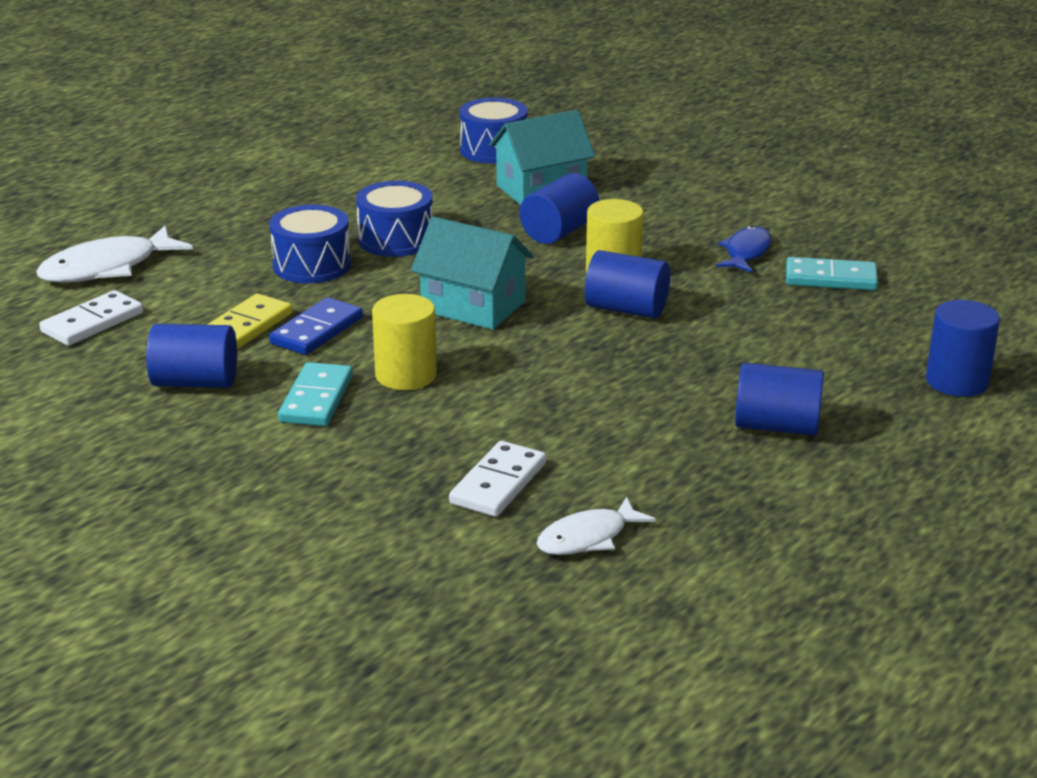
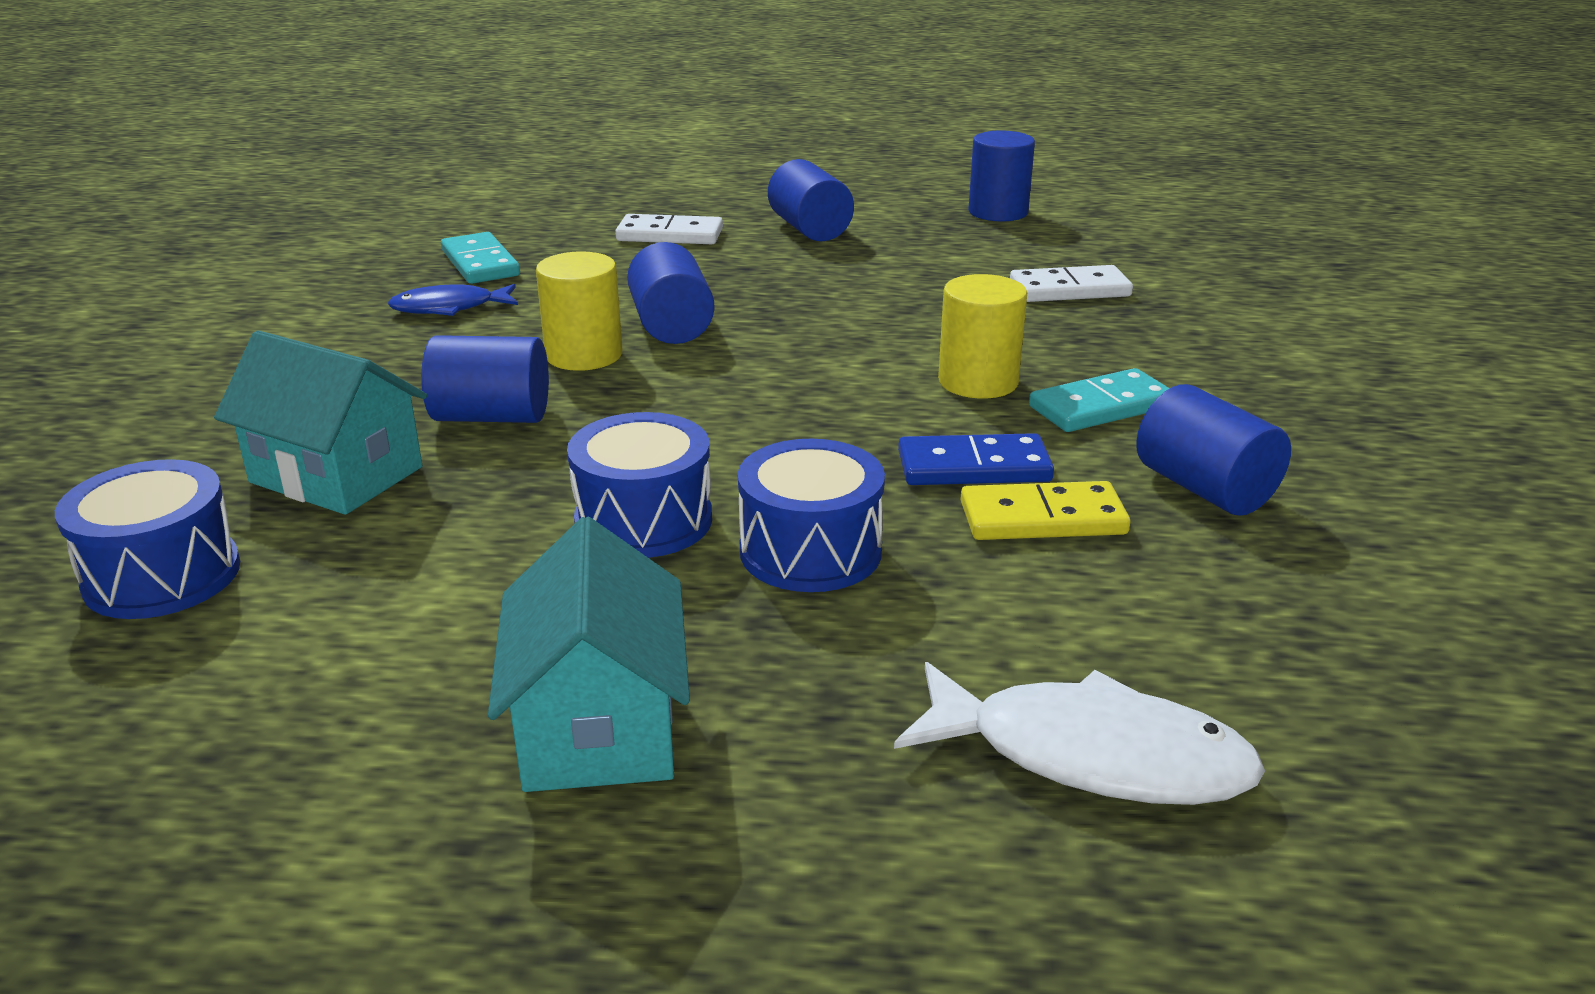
camera: 125 degrees left, 0 degrees up
(92, 322) = (1241, 652): white domino -> white domino (670, 235)
(473, 306) = (775, 400): turquoise house -> turquoise house (599, 726)
(587, 538) = (1073, 246): white fish -> none
(957, 381) = (643, 195): blue cylinder -> blue cylinder (998, 212)

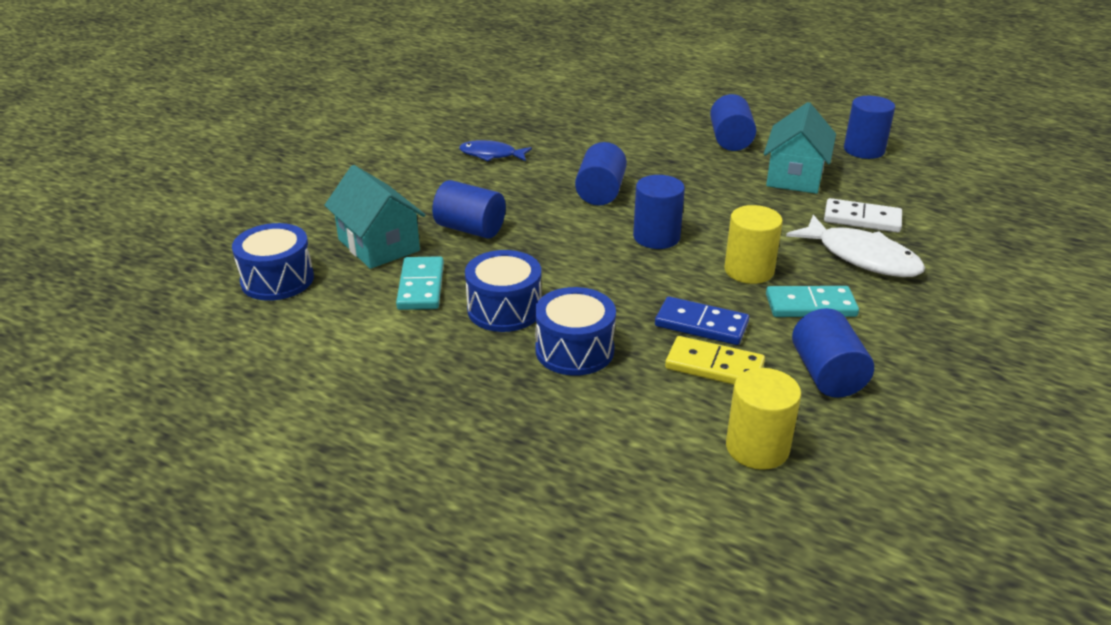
camera: 25 degrees right, 5 degrees up
(480, 263) = (526, 128): turquoise domino -> turquoise domino (421, 286)
(584, 355) = (541, 201): yellow cylinder -> yellow cylinder (757, 448)
(599, 726) = (412, 411): turquoise house -> turquoise house (795, 176)
(670, 235) = (643, 128): white domino -> none
(807, 367) = (656, 237): none -> blue cylinder
(1091, 756) = (629, 502): white fish -> white fish (862, 257)

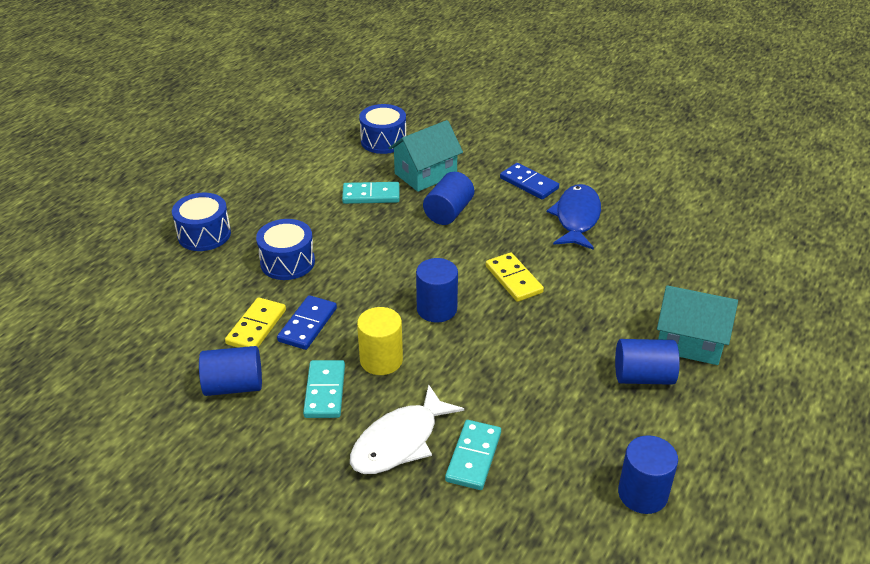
camera: 90 degrees right, 5 degrees up
(418, 178) = (529, 183): none -> blue domino
(491, 155) = (576, 218): blue fish -> blue fish, size x1.58
(504, 309) = (339, 231): blue drum -> blue drum (204, 234)
(600, 192) = (513, 279): blue cylinder -> yellow domino
(757, 448) = (168, 338): yellow cylinder -> none
(795, 176) = (563, 418): turquoise house -> turquoise house (689, 342)
(862, 219) = (473, 457): white domino -> turquoise domino

